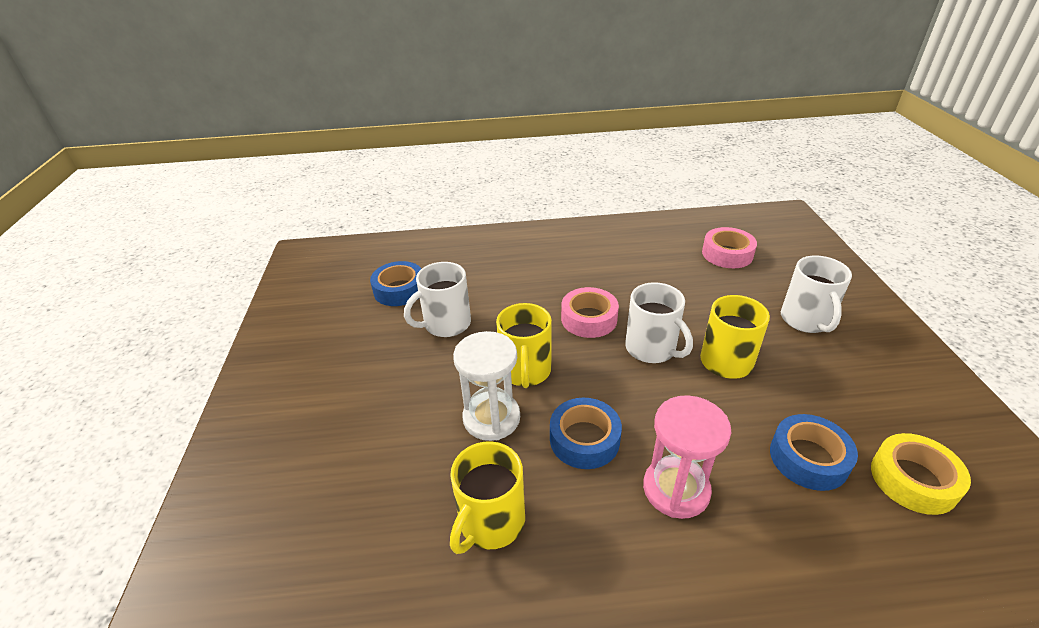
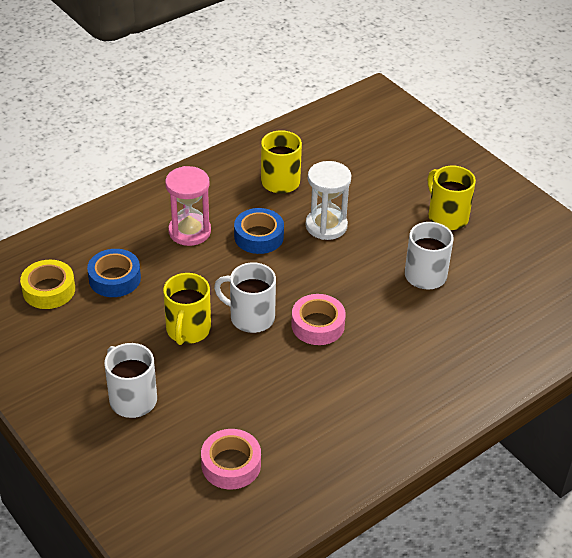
camera: 145 degrees right, 5 degrees up
(399, 290) = (500, 288): blue tape -> none
(525, 371) = (331, 263): yellow mug -> yellow mug (447, 217)

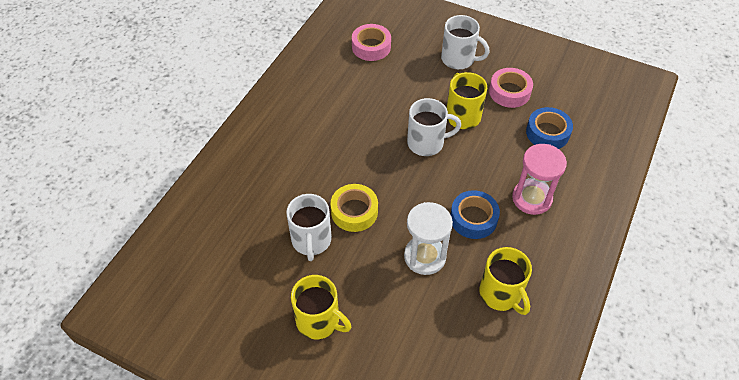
camera: 155 degrees right, 10 degrees up
(49, 290) = (582, 106): yellow tape -> yellow tape (354, 212)
(318, 325) = (374, 156): pink tape -> pink tape (509, 92)

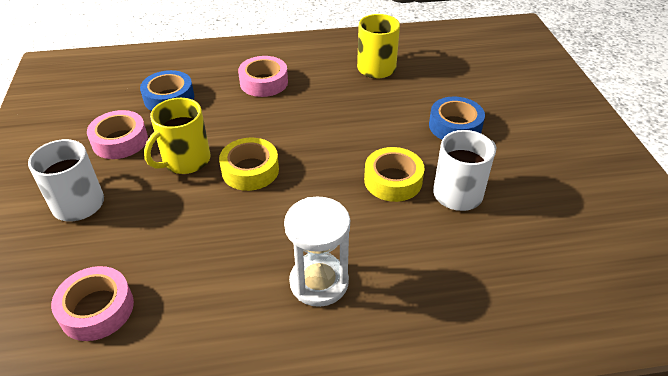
camera: 125 degrees left, 10 degrees down
(319, 321) = (521, 146): yellow mug -> none
(425, 256) = (389, 115): white hourglass -> white hourglass (319, 282)
(427, 143) = (250, 170): white mug -> yellow tape
(473, 218) = (319, 105): blue tape -> blue tape (455, 126)
(532, 198) = (264, 82): pink hourglass -> pink tape

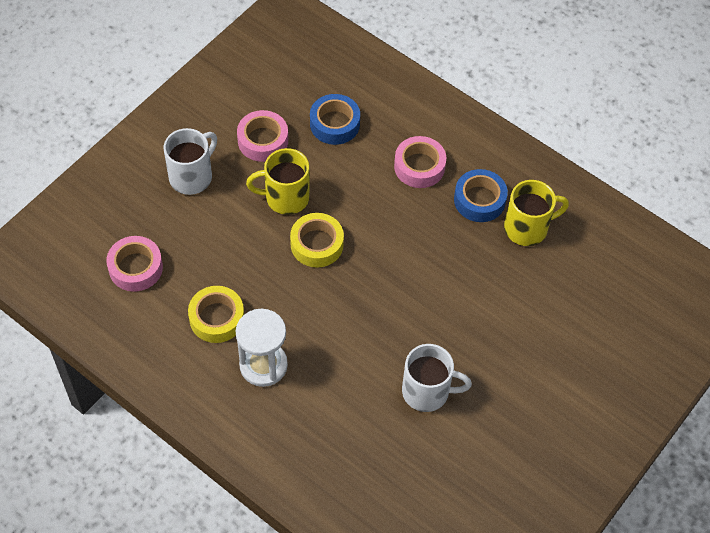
camera: 45 degrees right, 15 degrees up
(393, 180) = (397, 340): yellow tape -> yellow tape (217, 318)
(455, 126) = (505, 338): blue tape -> blue tape (479, 200)

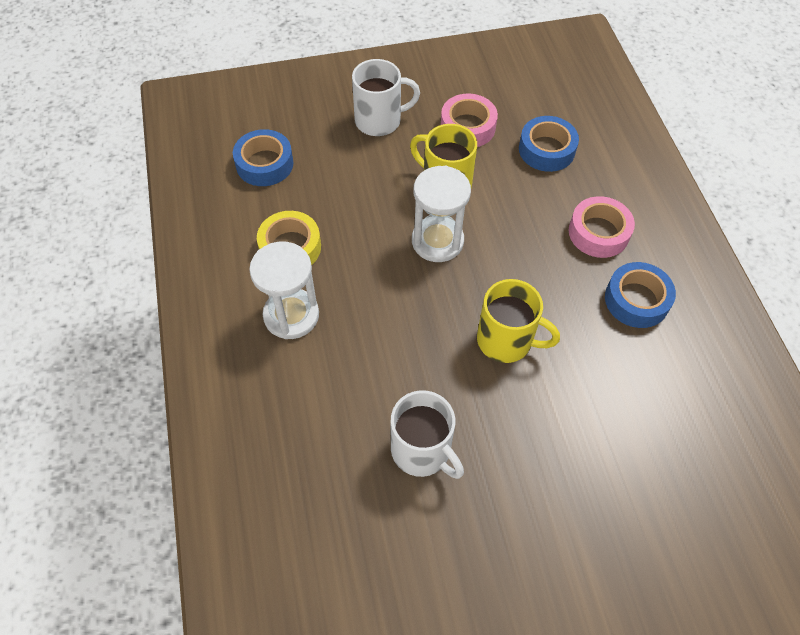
camera: 40 degrees right, 0 degrees up
(135, 268) = (264, 164): pink tape -> blue tape
(317, 244) = (437, 241): yellow tape -> white hourglass
(527, 228) = (668, 359): yellow mug -> yellow mug (506, 340)

